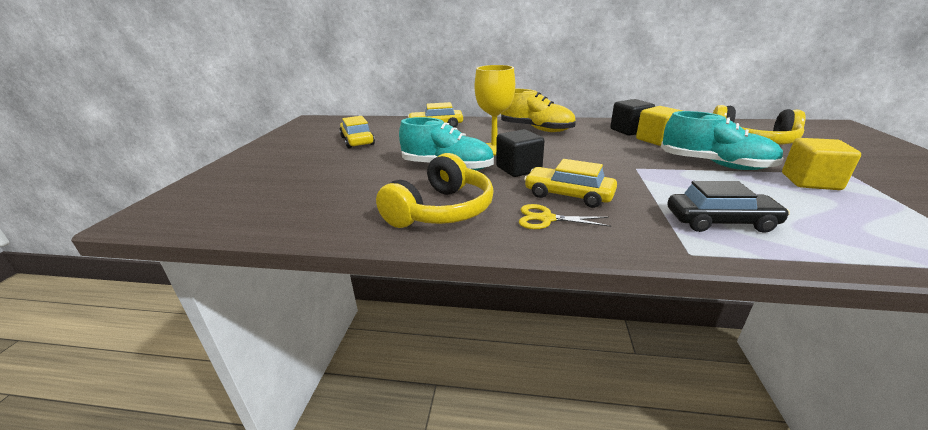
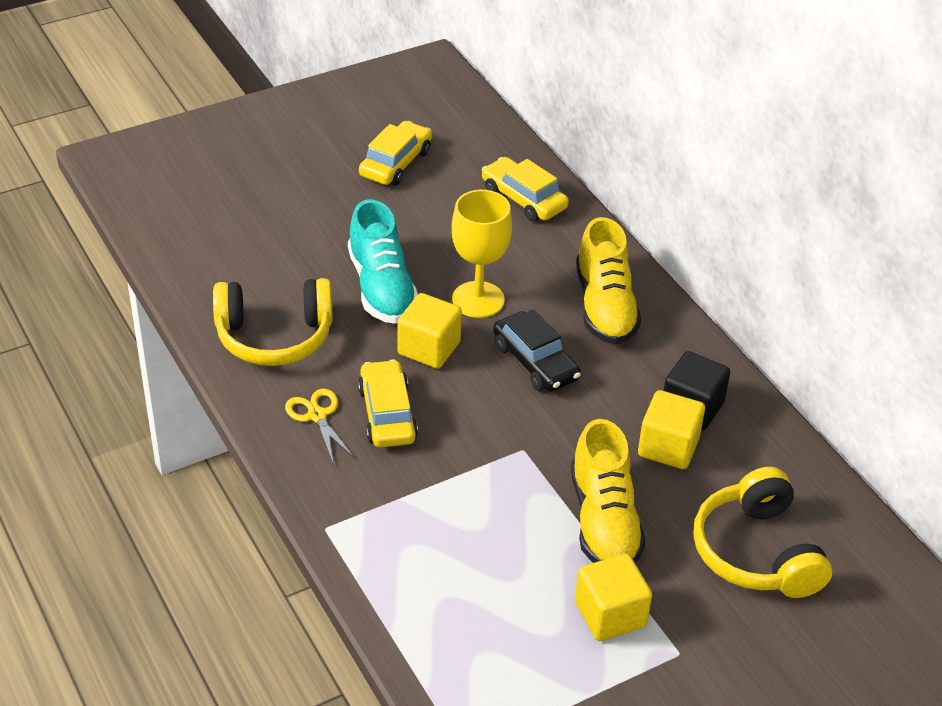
camera: 50 degrees right, 15 degrees up
(518, 169) = (429, 348): black cube -> yellow cube
(714, 164) = (604, 521): turquoise shoe -> yellow shoe
(720, 221) = (414, 542): black car -> black car (535, 362)

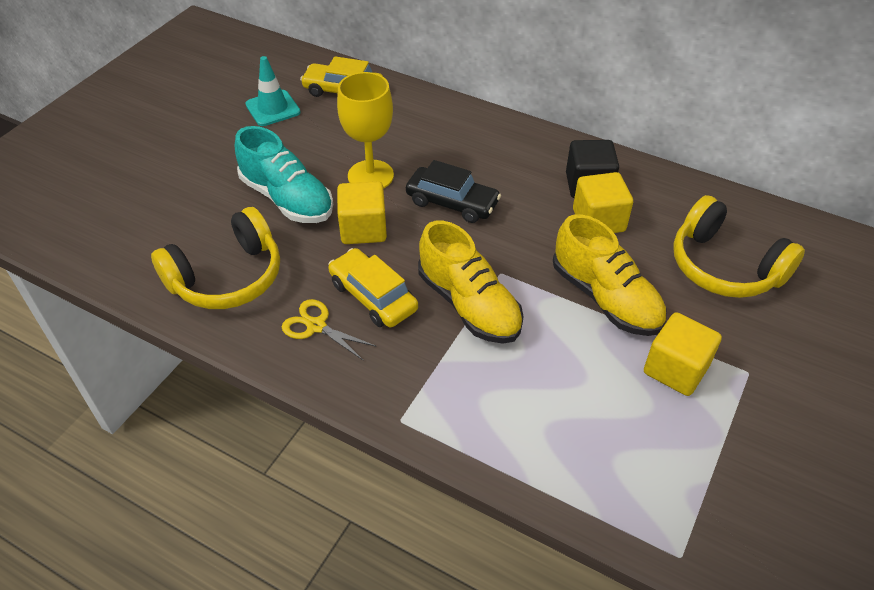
camera: 30 degrees left, 5 degrees up
(396, 163) = (224, 103): yellow car -> none
(438, 189) = (273, 108): none -> turquoise traffic cone
(605, 306) = (466, 141): yellow shoe -> yellow shoe (469, 304)

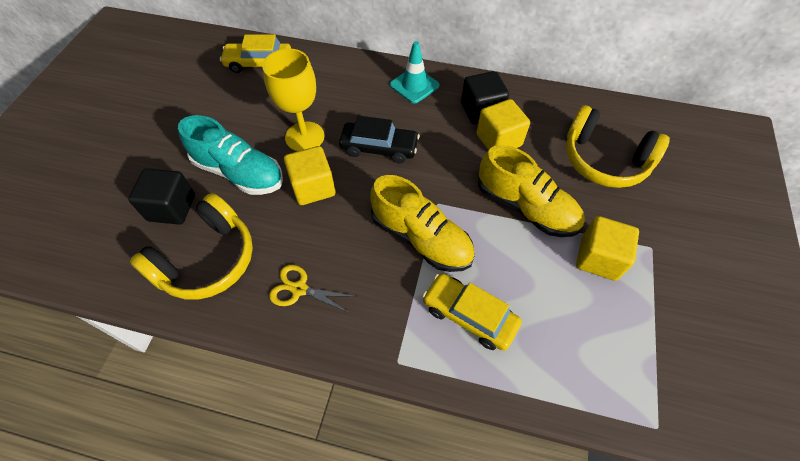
camera: 15 degrees left, 10 degrees up
(206, 220) = (172, 208): none -> black cube
(273, 108) = (203, 90): turquoise traffic cone -> turquoise traffic cone (414, 85)
(373, 296) = (340, 249): yellow car -> yellow car (469, 315)

